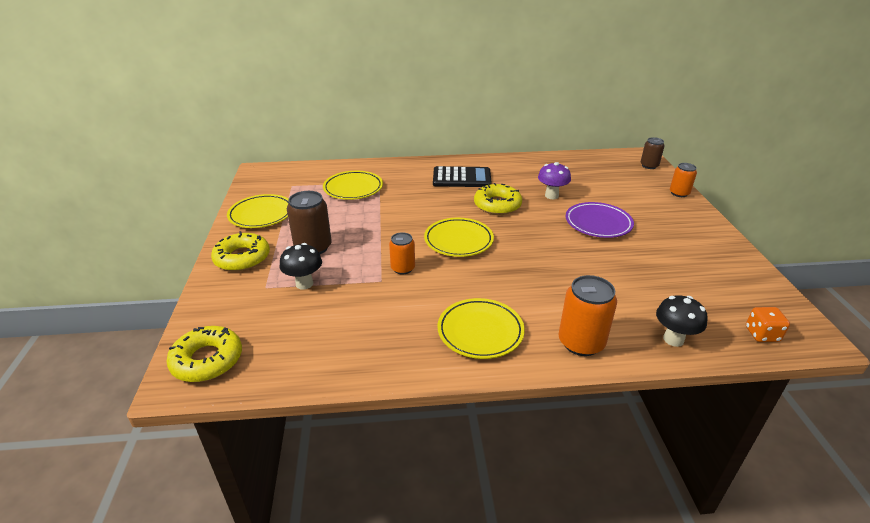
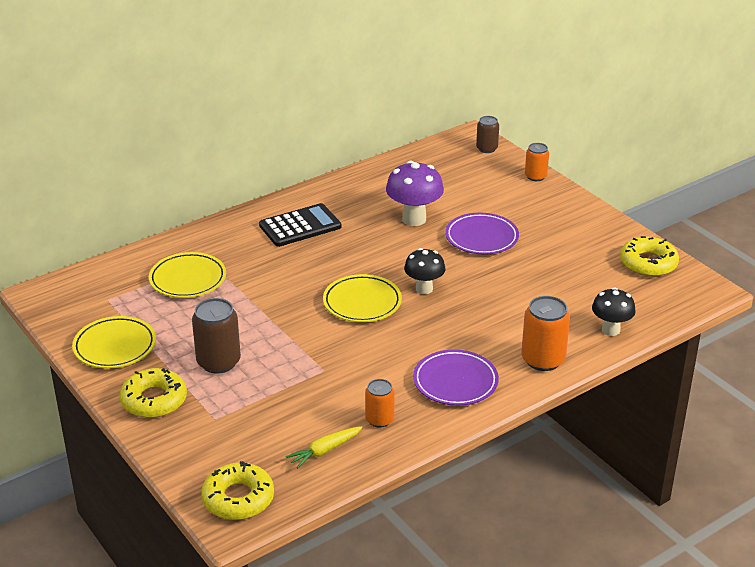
camera: 30 degrees left, 0 degrees up
(304, 284) = (251, 401): black mushroom -> black mushroom (424, 289)
(314, 348) = (325, 451): none -> yellow carrot
(403, 268) = (333, 350): orange can -> orange can (379, 419)
(480, 331) = (455, 382): yellow plate -> purple plate
(497, 205) = (367, 249): yellow donut -> yellow donut (648, 263)
(551, 196) = (414, 219): purple mushroom -> purple mushroom, size x1.50
(762, 334) = (672, 301): orange dice -> none

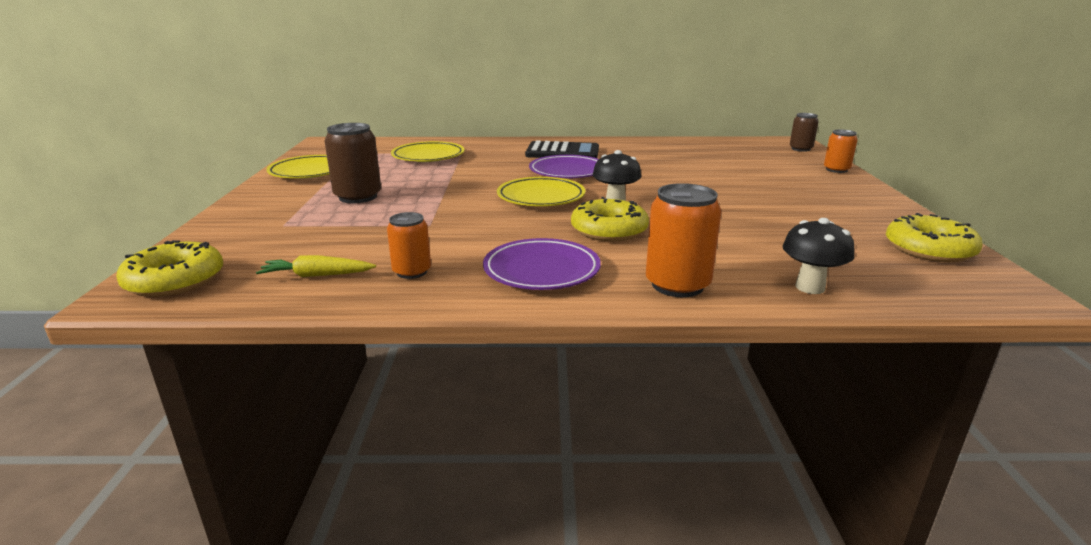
camera: 35 degrees right, 10 degrees down
(154, 400) = (268, 202): yellow donut -> yellow donut (609, 230)
(414, 219) = (670, 167): purple mushroom -> none
(481, 238) = (725, 189): purple plate -> purple plate (568, 172)

